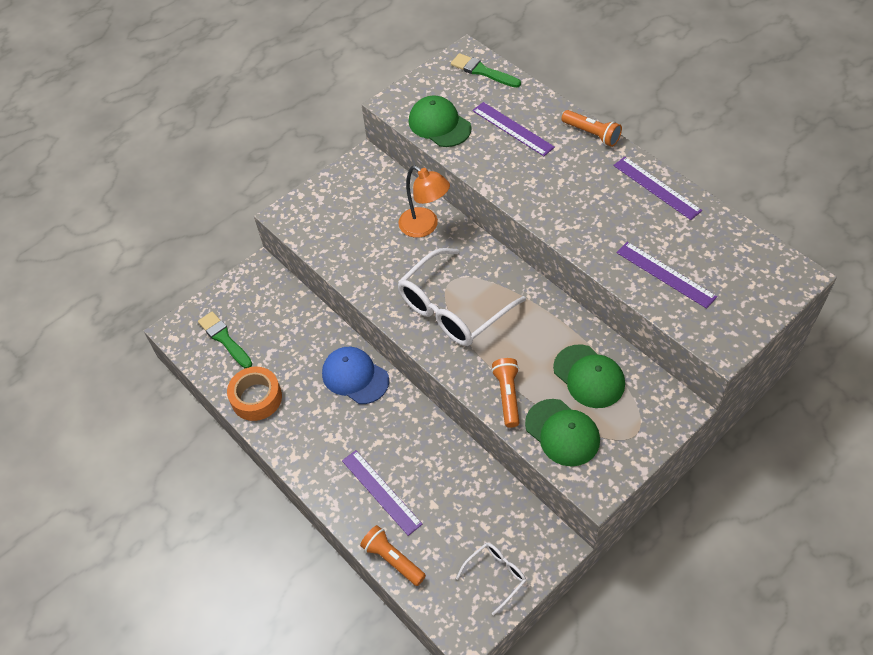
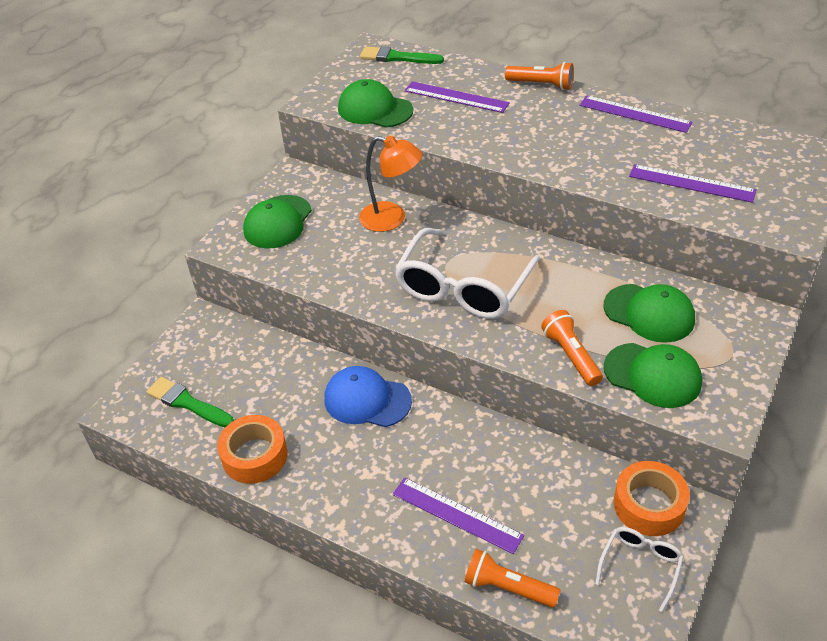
camera: 20 degrees left, 10 degrees down
(334, 205) = (278, 222): none -> green cap
(526, 531) = (649, 505): none -> orange tape

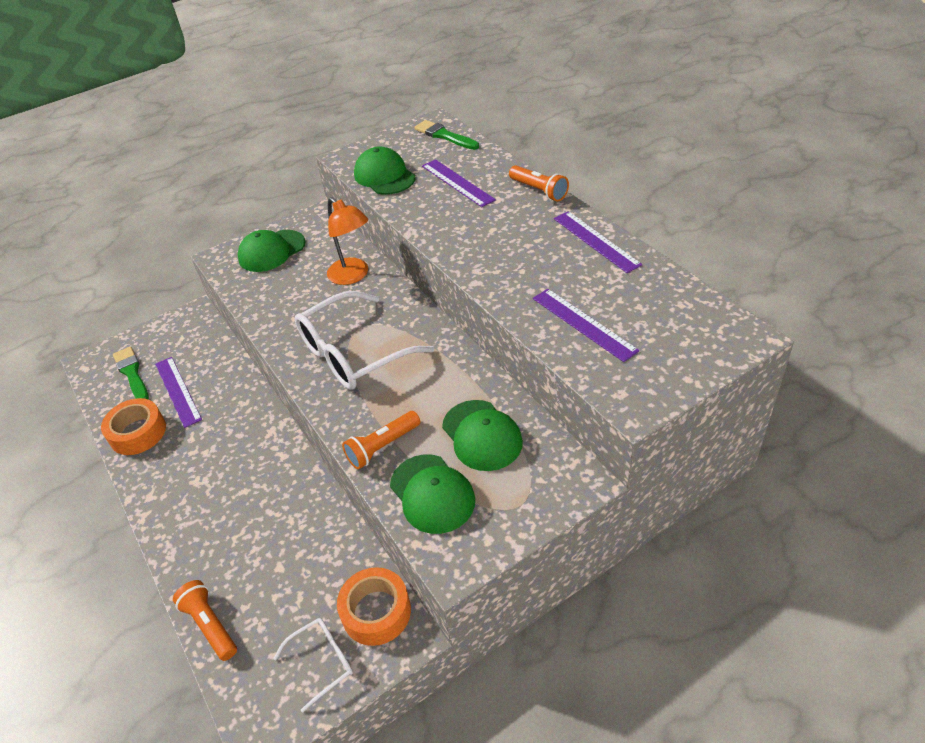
camera: 30 degrees right, 0 degrees up
(367, 400) = (246, 421): blue cap -> none
(456, 515) = (226, 545): purple ruler -> purple ruler (177, 391)
(571, 355) = (382, 447): orange flashlight -> orange flashlight turned 135 degrees counterclockwise

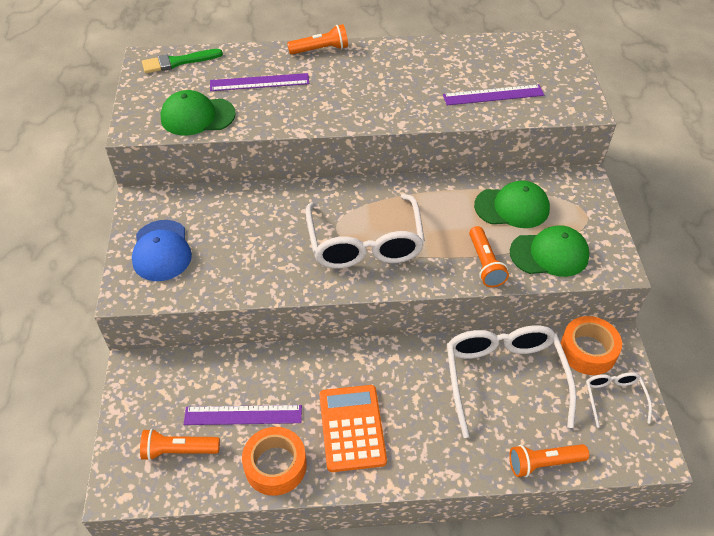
camera: 65 degrees left, 5 degrees up
(132, 373) = (178, 450): green brush -> orange flashlight
(192, 462) = (352, 428): none -> orange calculator
(271, 251) = (161, 251): green cap -> blue cap
(300, 549) = (504, 377): none -> white glasses
(353, 276) = (261, 209): orange lamp -> none
(596, 241) = (410, 52): purple ruler -> none

